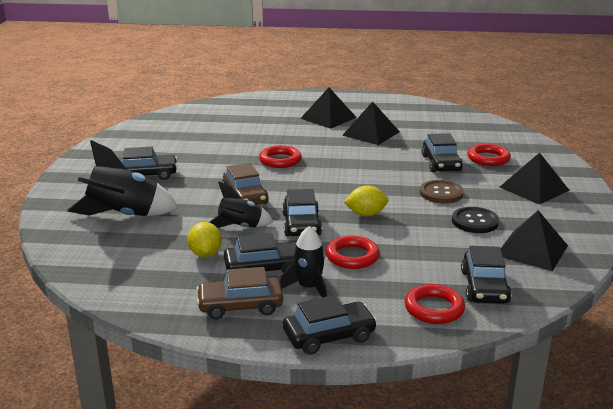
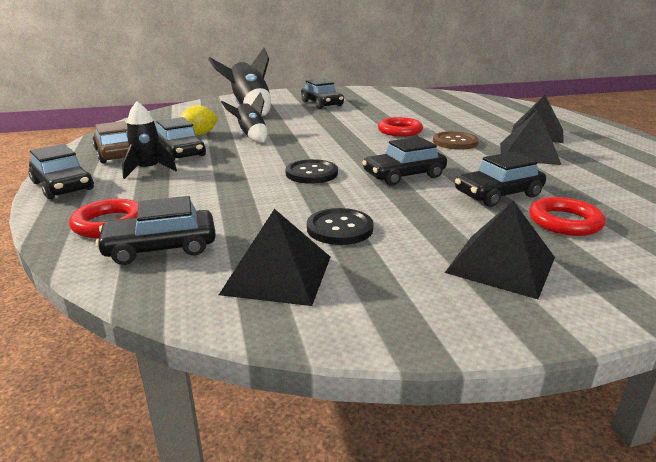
camera: 70 degrees right, 0 degrees up
(245, 197) = (310, 131): brown car -> none
(301, 224) = (270, 153): black car -> black car (404, 175)
(352, 256) = (214, 178): red ring -> none
(366, 214) = (311, 173): yellow lemon -> black button
(441, 193) = (405, 202): brown button -> brown button (455, 142)

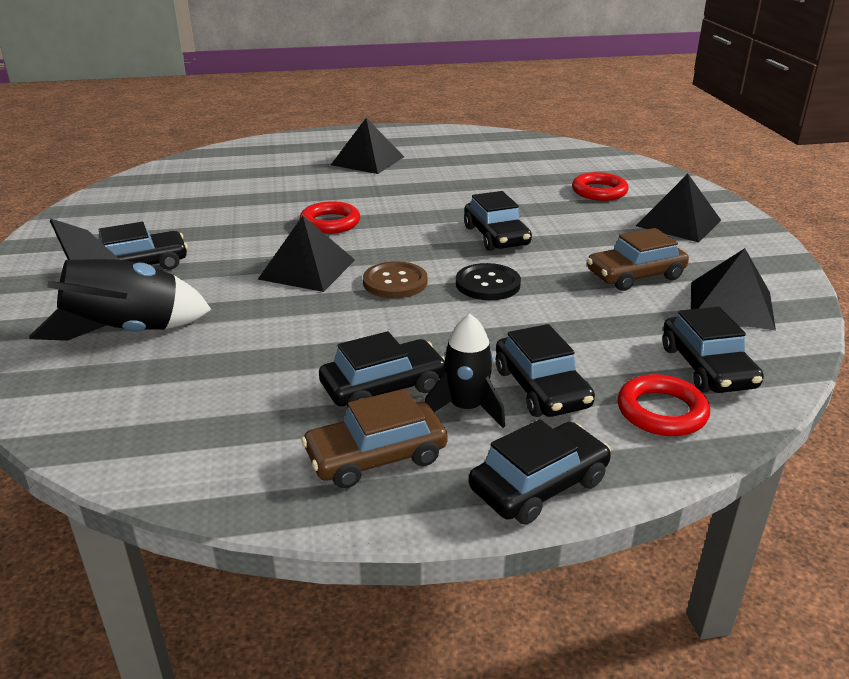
camera: 85 degrees left, 5 degrees up
(199, 134) = (282, 377): yellow lemon -> none
(251, 137) = (317, 327): black rocket -> none
(339, 228) = (635, 275): black button -> brown car
(455, 142) = (387, 200): brown button -> brown button (395, 282)
(498, 194) = (545, 204): black car -> black car (541, 388)
(529, 153) = (434, 175): black pyramid -> black pyramid (307, 269)

